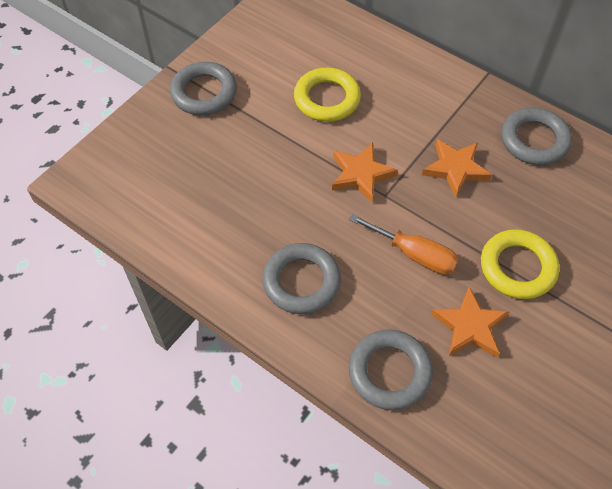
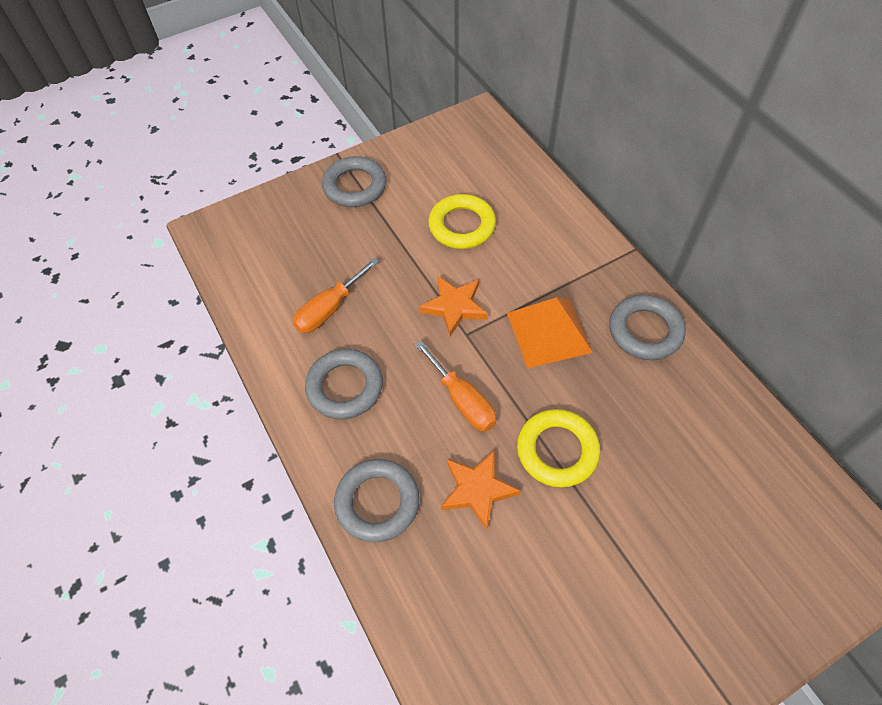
camera: 25 degrees right, 0 degrees up
(245, 216) = (329, 309): none -> orange screwdriver
(455, 169) = (548, 332): orange star -> orange pyramid

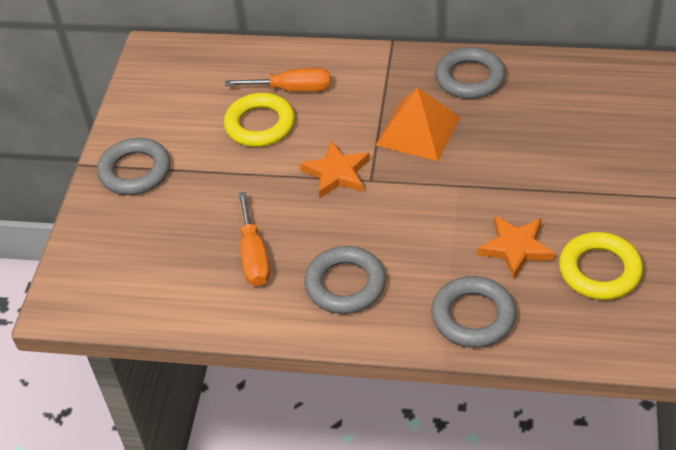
camera: 50 degrees left, 10 degrees down
(462, 400) = (429, 215): orange screwdriver -> orange screwdriver (292, 89)
(557, 450) = (523, 184): yellow ring -> yellow ring (599, 270)

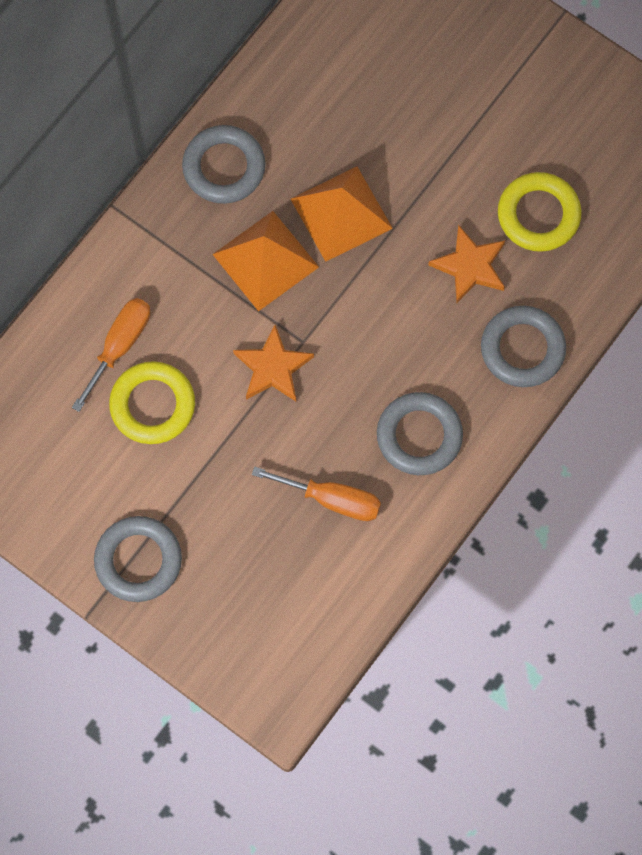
camera: 65 degrees left, 25 degrees up
(491, 153) = (341, 213): none -> orange pyramid

